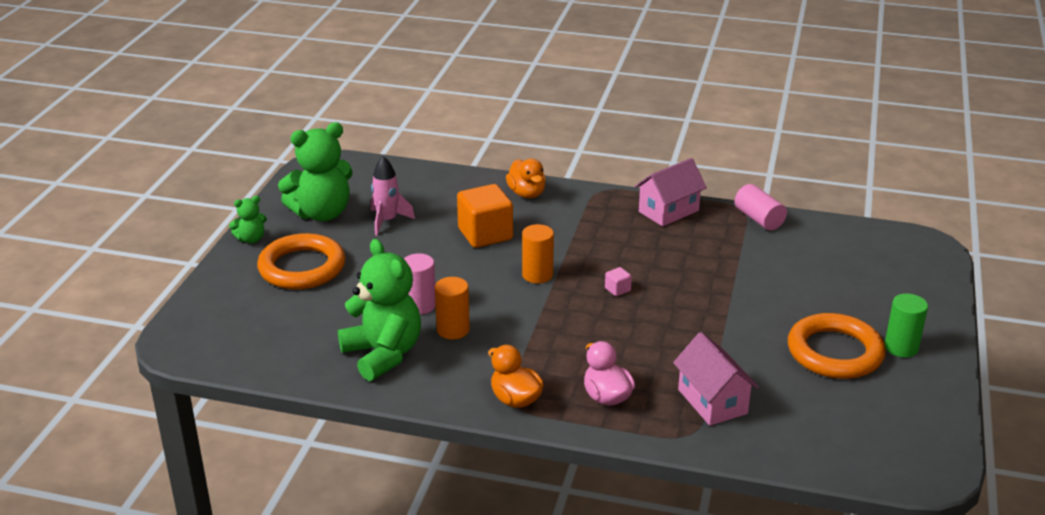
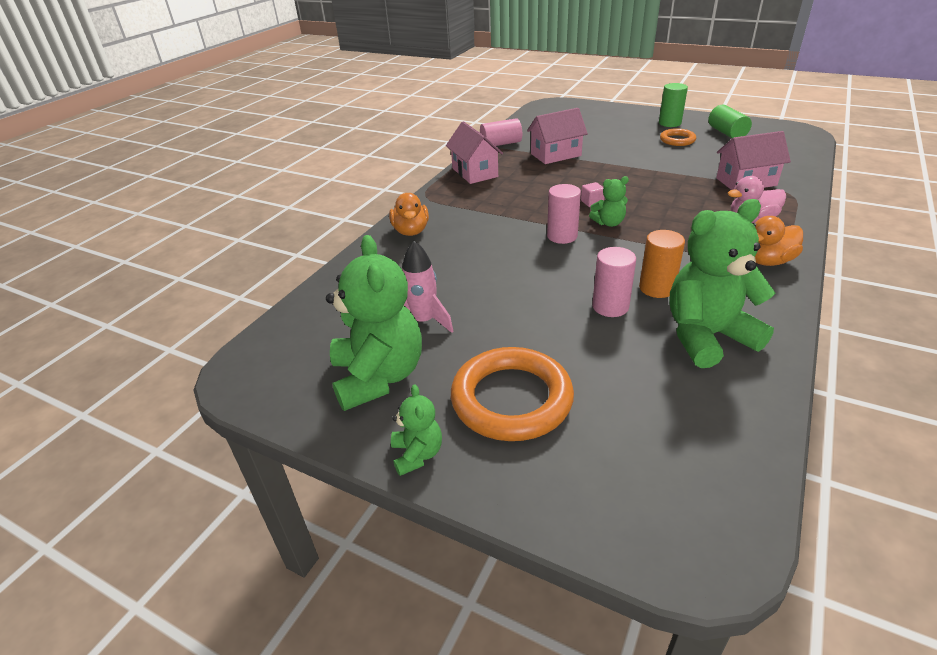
camera: 75 degrees left, 5 degrees up
(485, 234) = (479, 259): orange cube -> none
(526, 194) = (411, 231): orange duck -> orange duck turned 90 degrees clockwise
(537, 275) = (562, 236): orange cylinder -> pink cylinder
(573, 301) = (609, 223): none -> green teddy bear
(741, 259) = (556, 155): none -> pink house
(835, 352) = (677, 140): orange ring -> orange ring, size x0.52
(885, 398) = (727, 133): none -> green cylinder

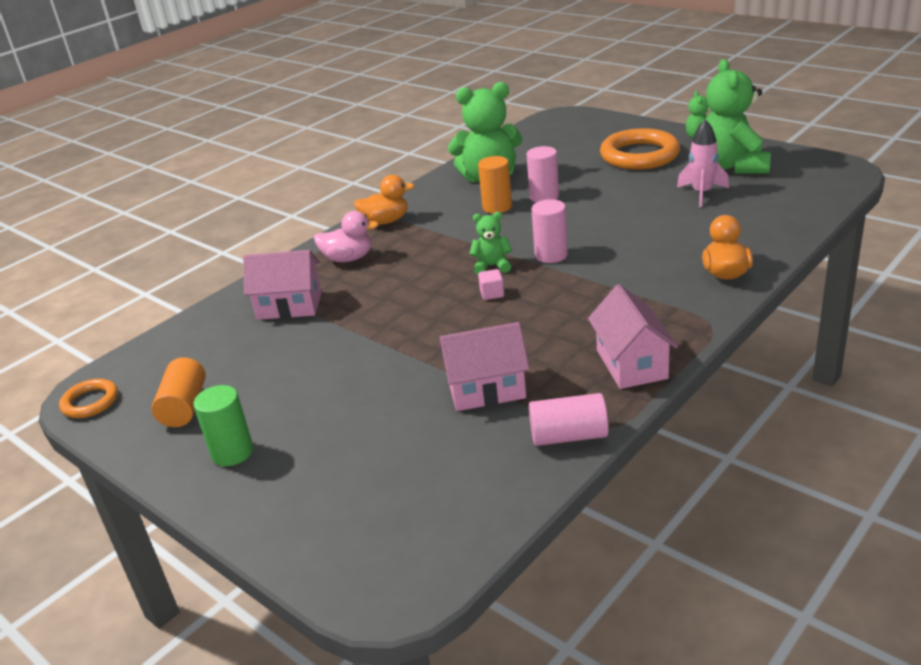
camera: 165 degrees left, 5 degrees down
(677, 140) = (274, 400): orange ring -> orange ring (90, 402)
(727, 133) = (184, 407): green cylinder -> orange cylinder

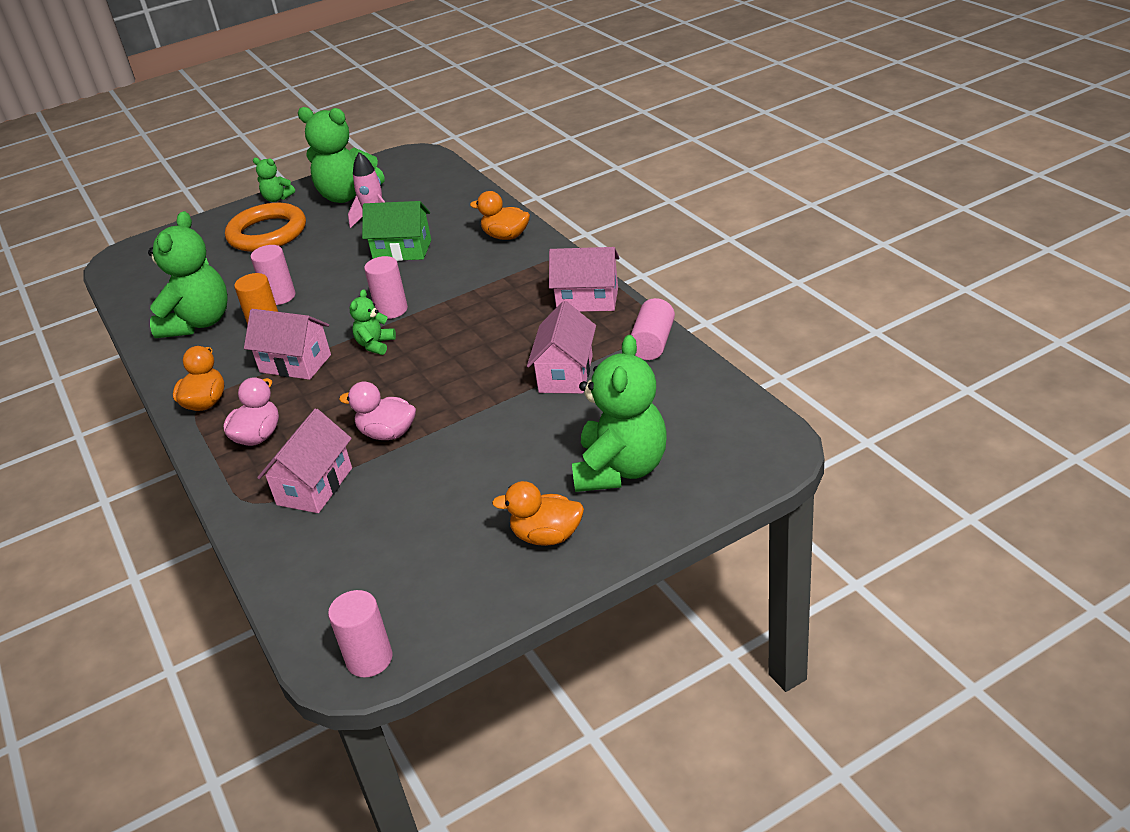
camera: 70 degrees left, 5 degrees up
(90, 402) = (369, 659): orange ring -> pink cylinder
(184, 407) = (443, 573): orange cylinder -> none
(232, 452) = (547, 536): green cylinder -> orange duck
(336, 473) = (621, 469): none -> green teddy bear
(364, 317) = (387, 433): none -> pink duck
(449, 239) = (295, 363): none -> pink house
(492, 293) = (423, 351): pink cube -> none
(655, 226) = (402, 250): none -> green house

